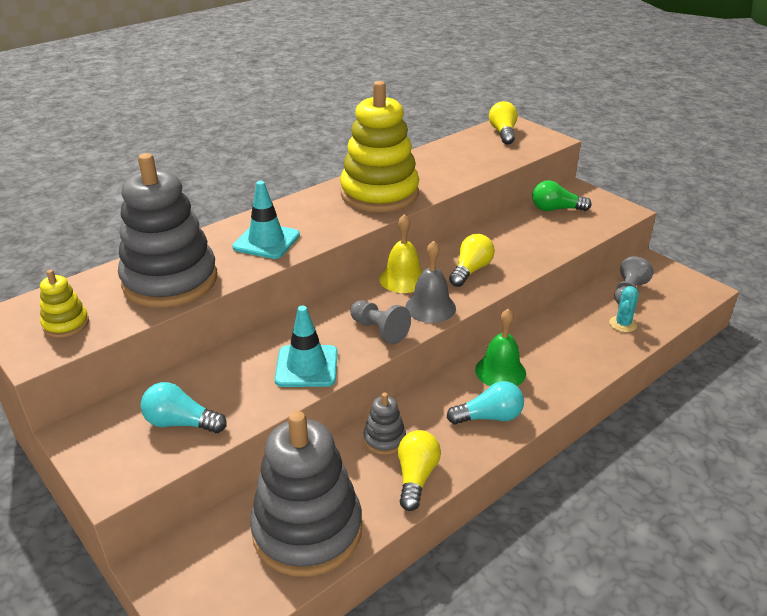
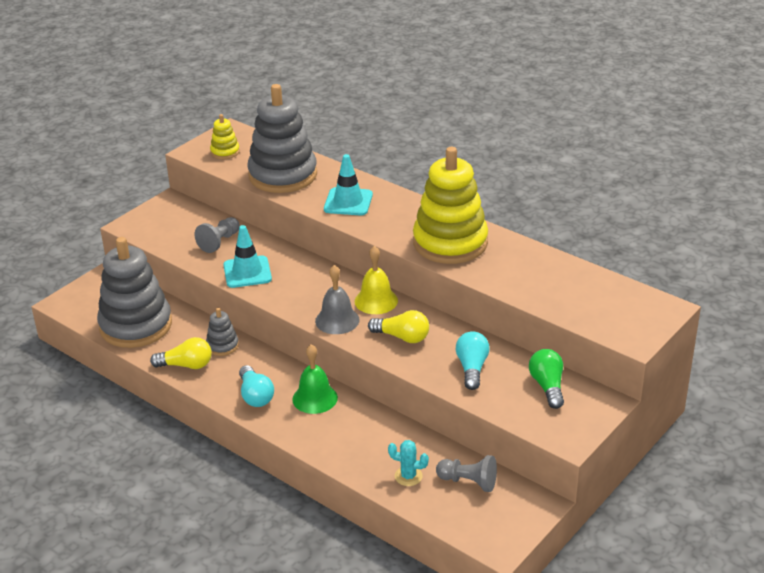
camera: 80 degrees right, 0 degrees up
(181, 423) = (182, 235): turquoise light bulb -> turquoise light bulb (472, 368)
(379, 330) = (298, 298): grey pawn -> grey pawn (219, 242)
(503, 133) = (632, 304): yellow light bulb -> none

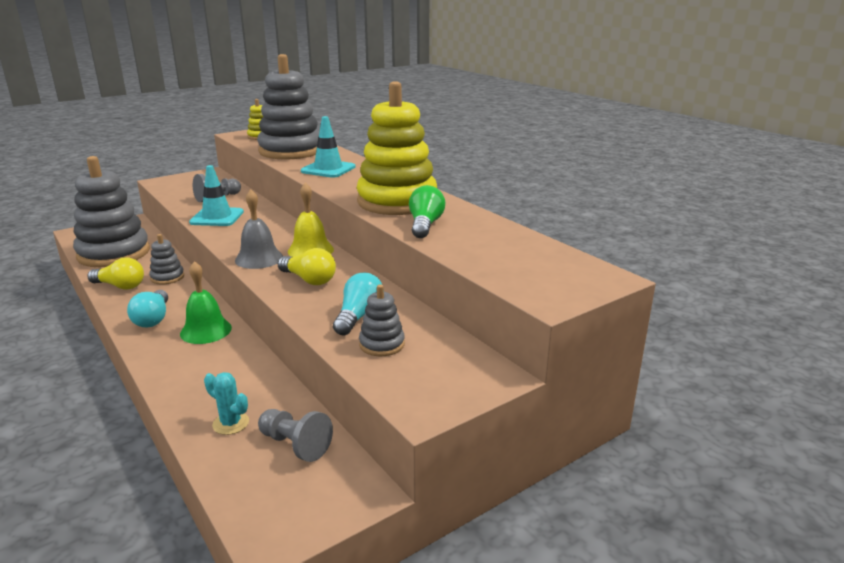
camera: 15 degrees right, 10 degrees down
(507, 391) = (382, 344): none -> grey stacking toy
(547, 386) = (434, 347): green light bulb -> green light bulb (425, 225)

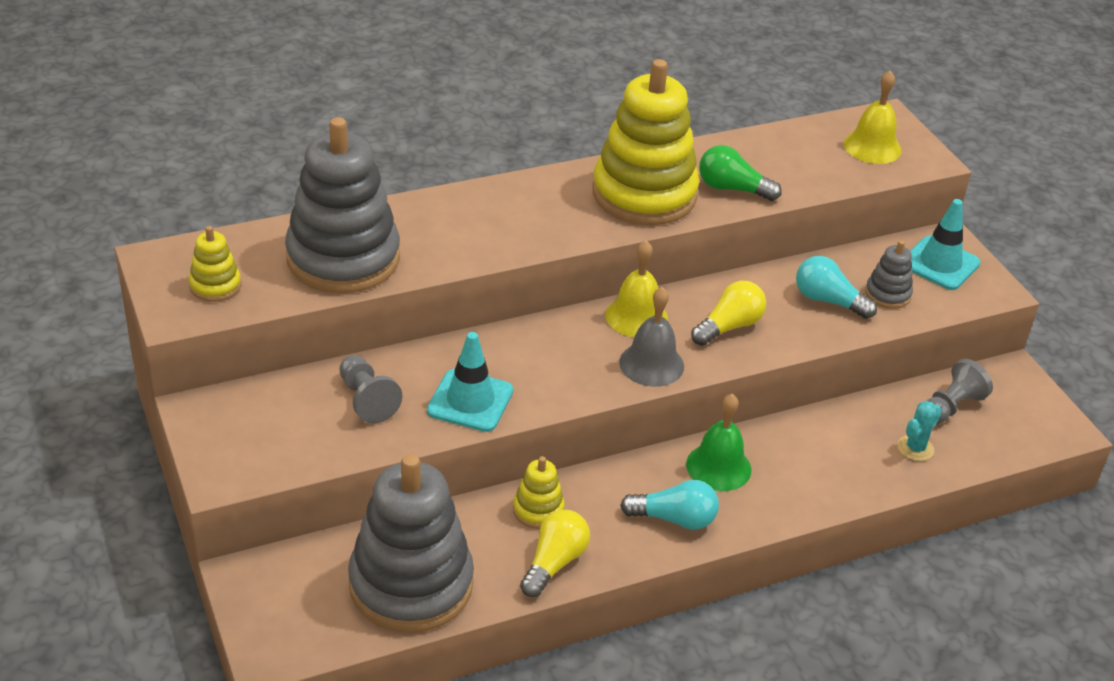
camera: 80 degrees left, 15 degrees up
(167, 277) = (538, 510): grey stacking toy -> yellow stacking toy
(328, 169) = (473, 231): turquoise traffic cone -> turquoise traffic cone (940, 264)
(543, 272) = (872, 147): none -> yellow bell

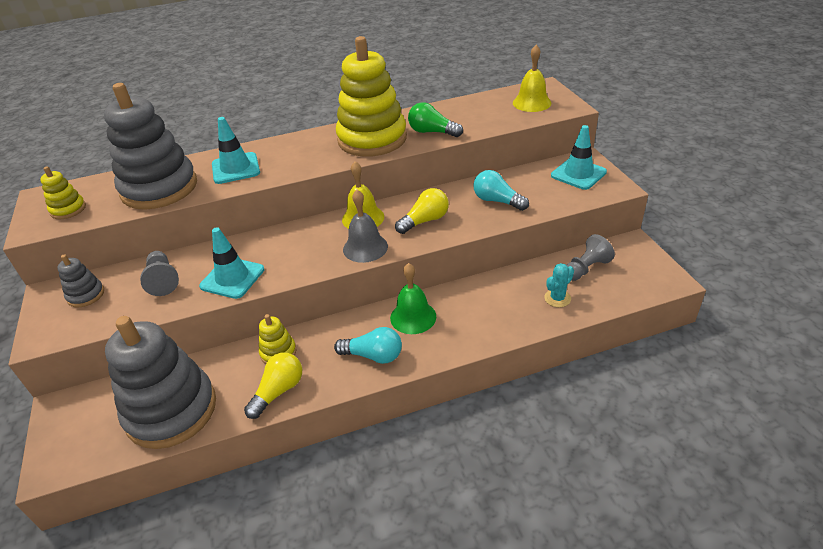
camera: 10 degrees right, 0 degrees up
(449, 231) = (236, 168): none -> turquoise traffic cone
(887, 294) = (539, 194): grey stacking toy -> grey stacking toy (86, 295)

